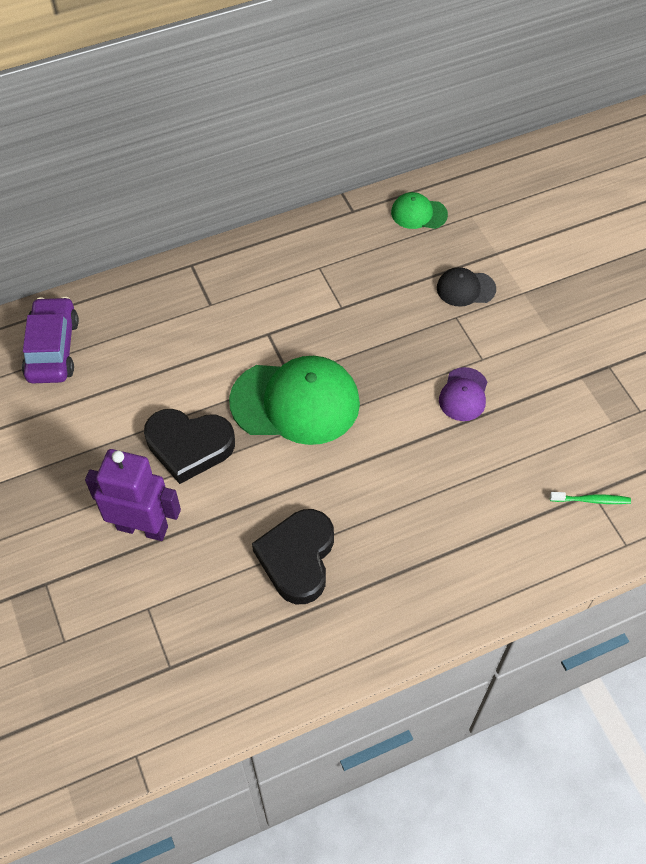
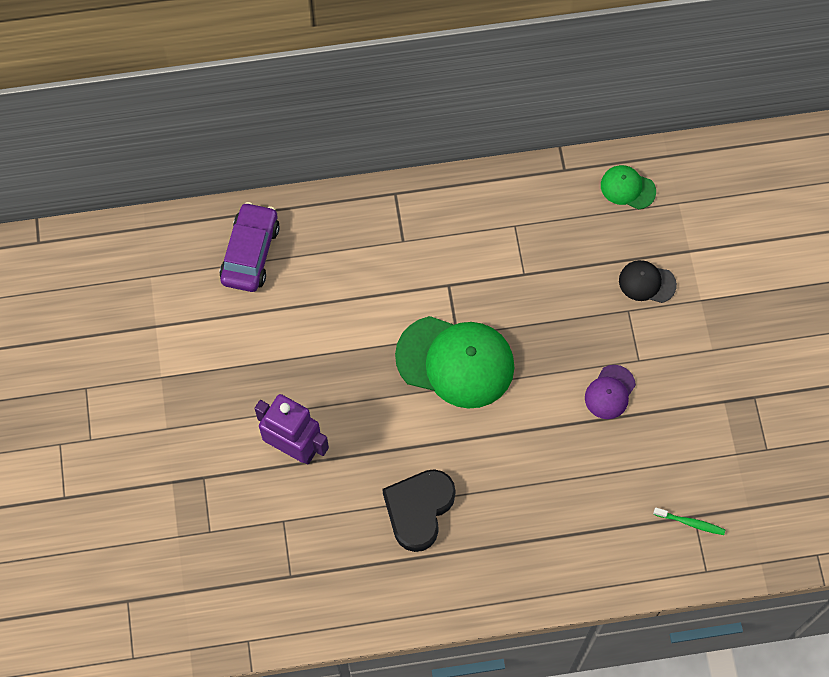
camera: 15 degrees right, 10 degrees up
(189, 446) = (351, 381): black heart -> none

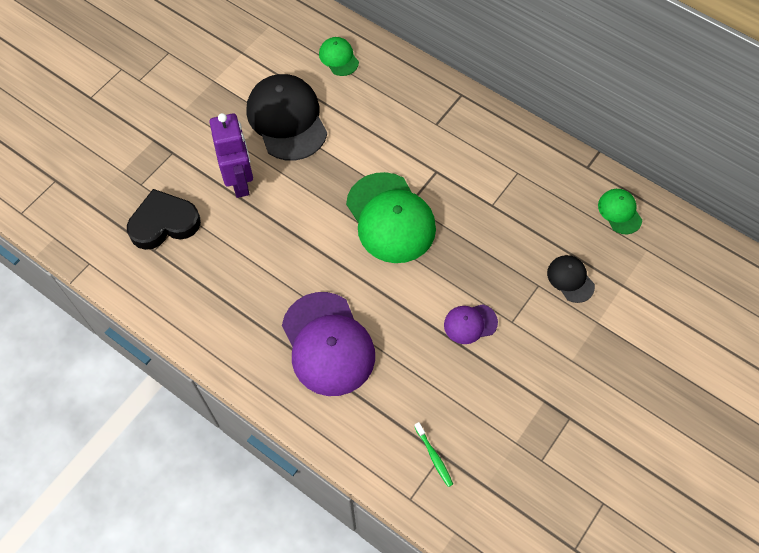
camera: 45 degrees right, 5 degrees down
(250, 253) = (338, 58): purple car -> green cap
(270, 353) = (287, 119): none -> black cap
(419, 509) = (270, 282): black heart -> black heart (164, 223)
(520, 514) = (328, 344): none -> purple cap

